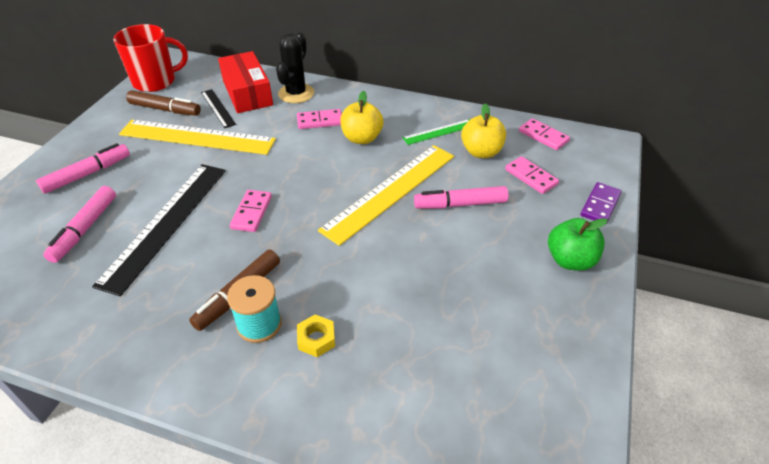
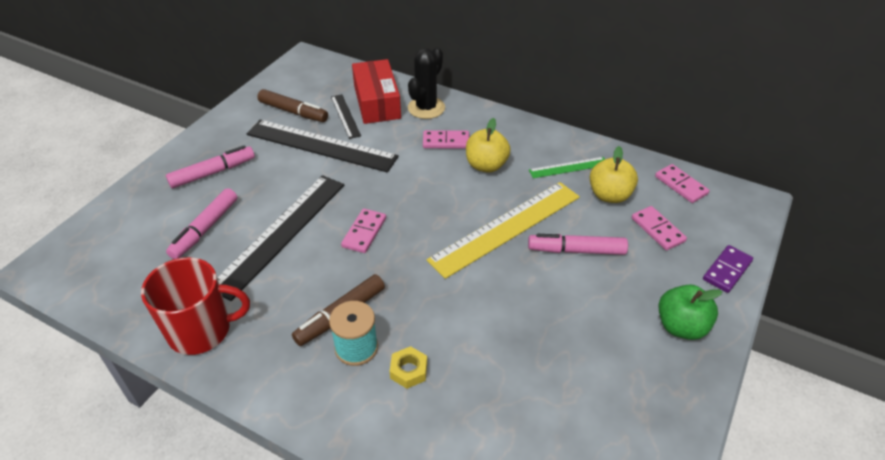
camera: 10 degrees right, 0 degrees up
(155, 81) = (287, 80): red mug -> red mug (201, 330)
(197, 137) = (321, 145): yellow ruler -> black ruler

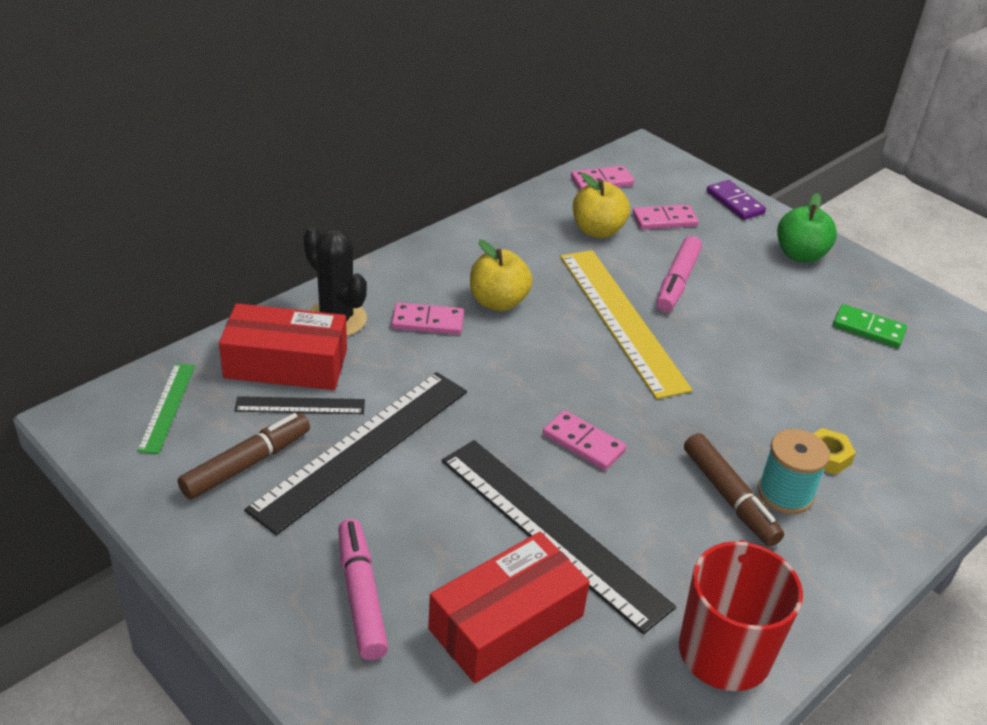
camera: 75 degrees left, 5 degrees down
(205, 229) = (506, 622): pink marker -> red box
(446, 141) = (427, 322): pink domino -> pink domino turned 75 degrees clockwise
(568, 167) = (534, 242): green ruler -> green ruler (167, 407)
(600, 389) = (868, 329): none -> green domino

